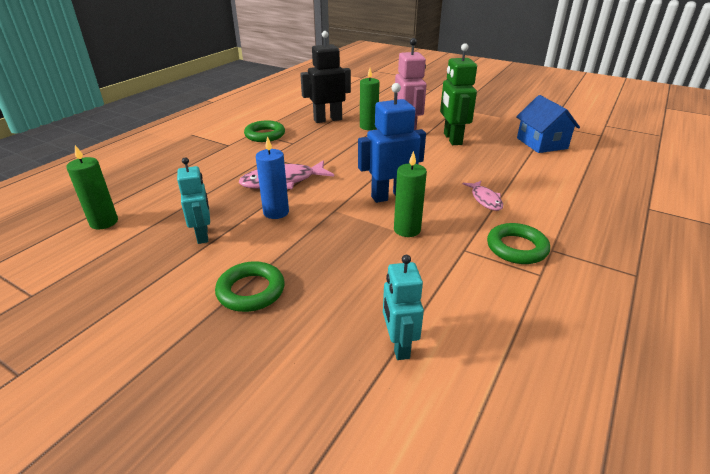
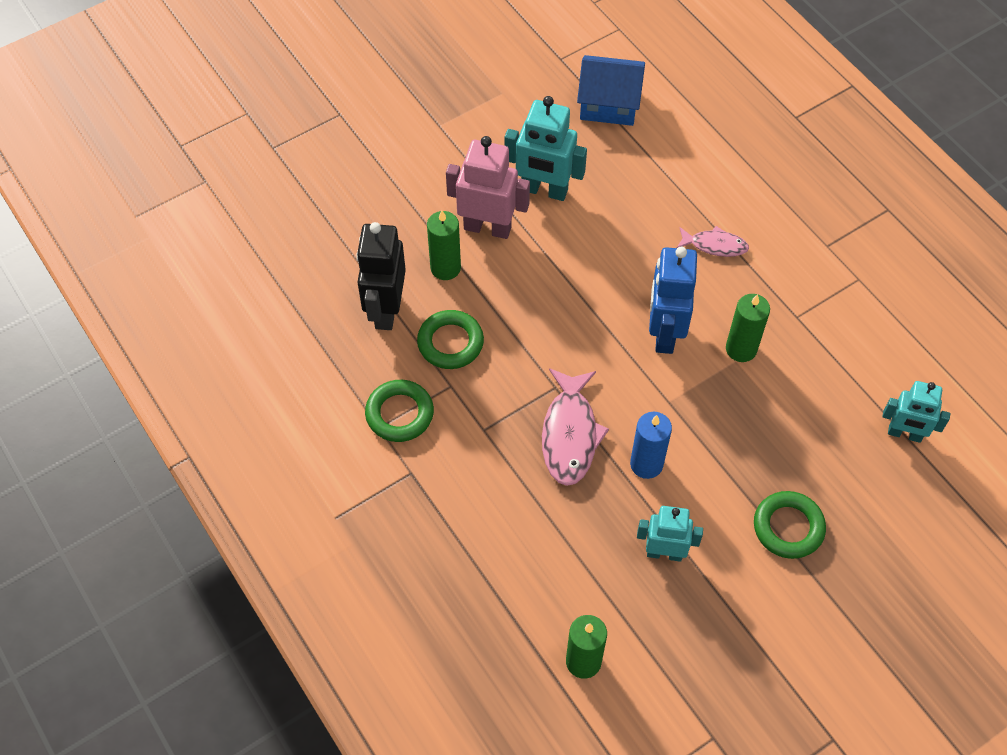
camera: 65 degrees left, 25 degrees up
(452, 139) = (544, 190): green robot -> turquoise robot
(516, 248) = (813, 272): green ring -> green ring (450, 343)

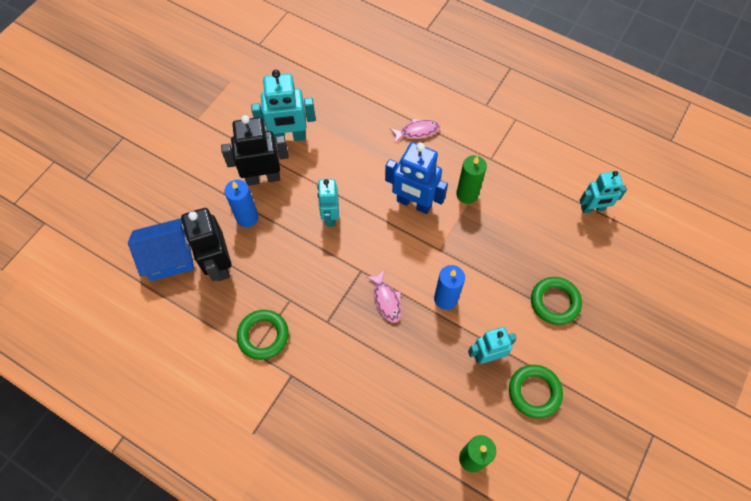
camera: 25 degrees left, 5 degrees up
(445, 268) = (247, 217): green candle -> blue candle
(450, 343) = (275, 269): green ring -> green ring (534, 392)
(487, 227) = (263, 178): pink robot -> black robot
(549, 307) = (330, 216): none -> turquoise robot
(570, 434) = (386, 300): pink fish -> pink fish, size x0.59
(609, 104) = (304, 63): blue house -> blue house (169, 257)
(664, 333) = (413, 203): blue robot -> blue robot turned 45 degrees counterclockwise

